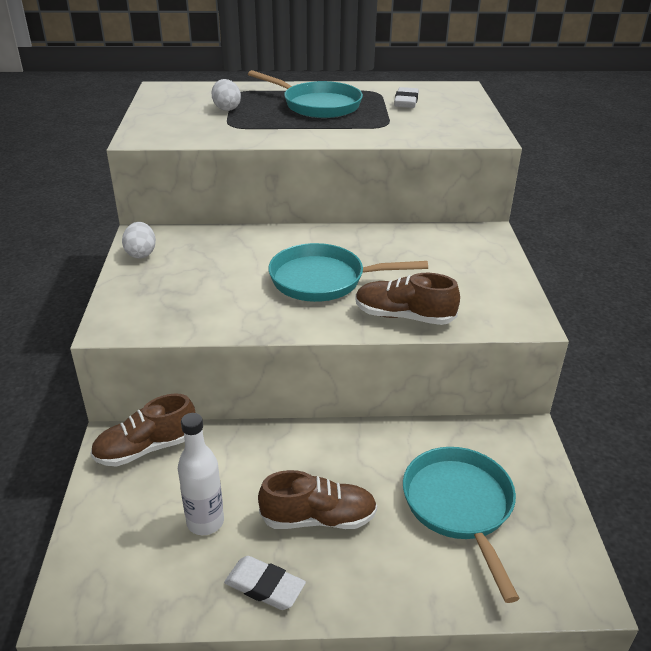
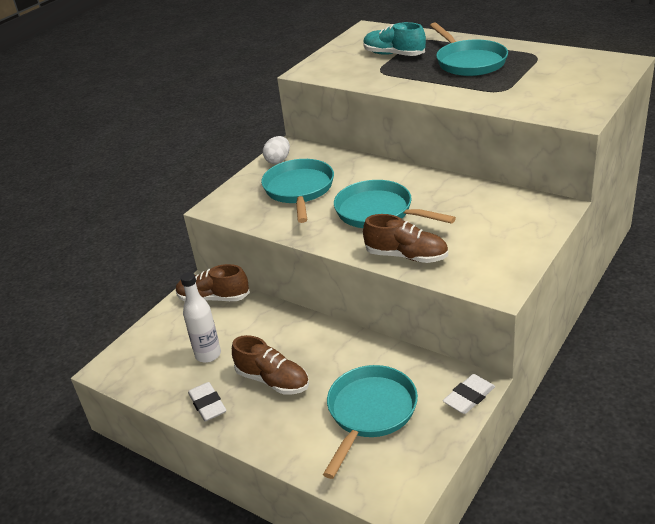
camera: 40 degrees right, 0 degrees up
(204, 279) = (299, 190): none -> turquoise pan
(226, 108) = (394, 55): white egg -> turquoise shoe
(404, 316) = (406, 256): brown shoe -> brown shoe turned 150 degrees clockwise
(406, 101) = (551, 69): white eraser -> white eraser (469, 397)

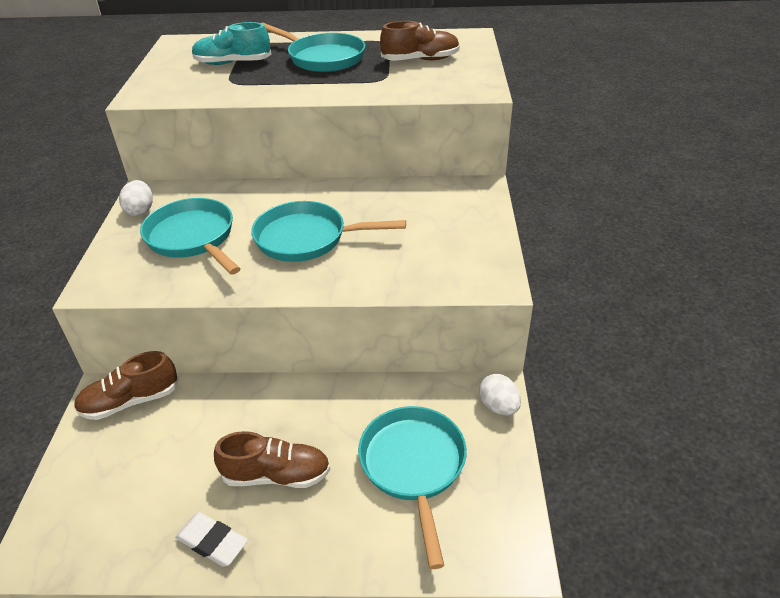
camera: 35 degrees left, 5 degrees up
(208, 355) = (170, 476): white bottle -> none
(406, 256) = (375, 277): brown shoe -> brown shoe (420, 60)
(469, 397) = (498, 406): white eraser -> white egg

